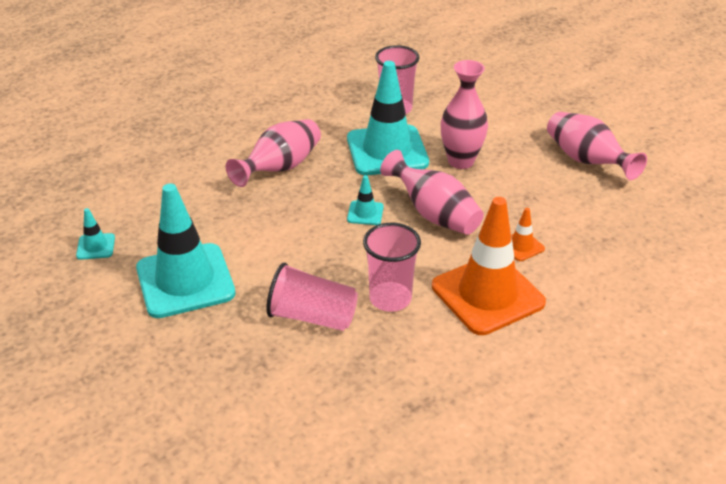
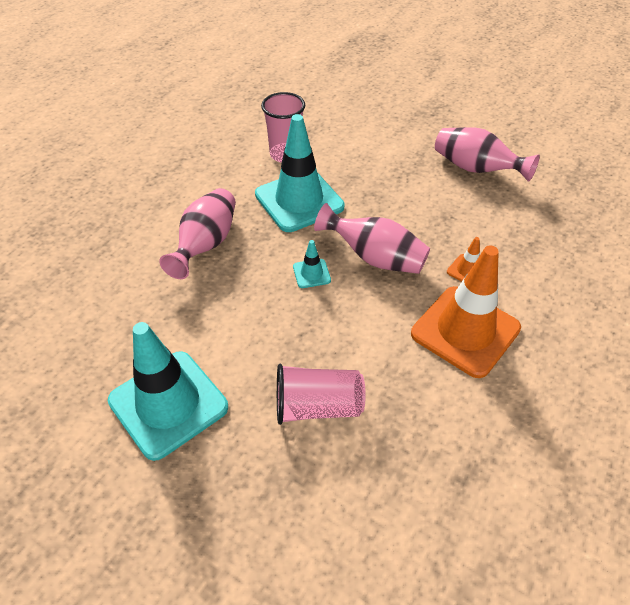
camera: 20 degrees left, 10 degrees up
(96, 246) = (51, 390): turquoise traffic cone -> none
(390, 298) = (381, 362): pink cup -> none
(461, 161) = (370, 195): pink vase -> none

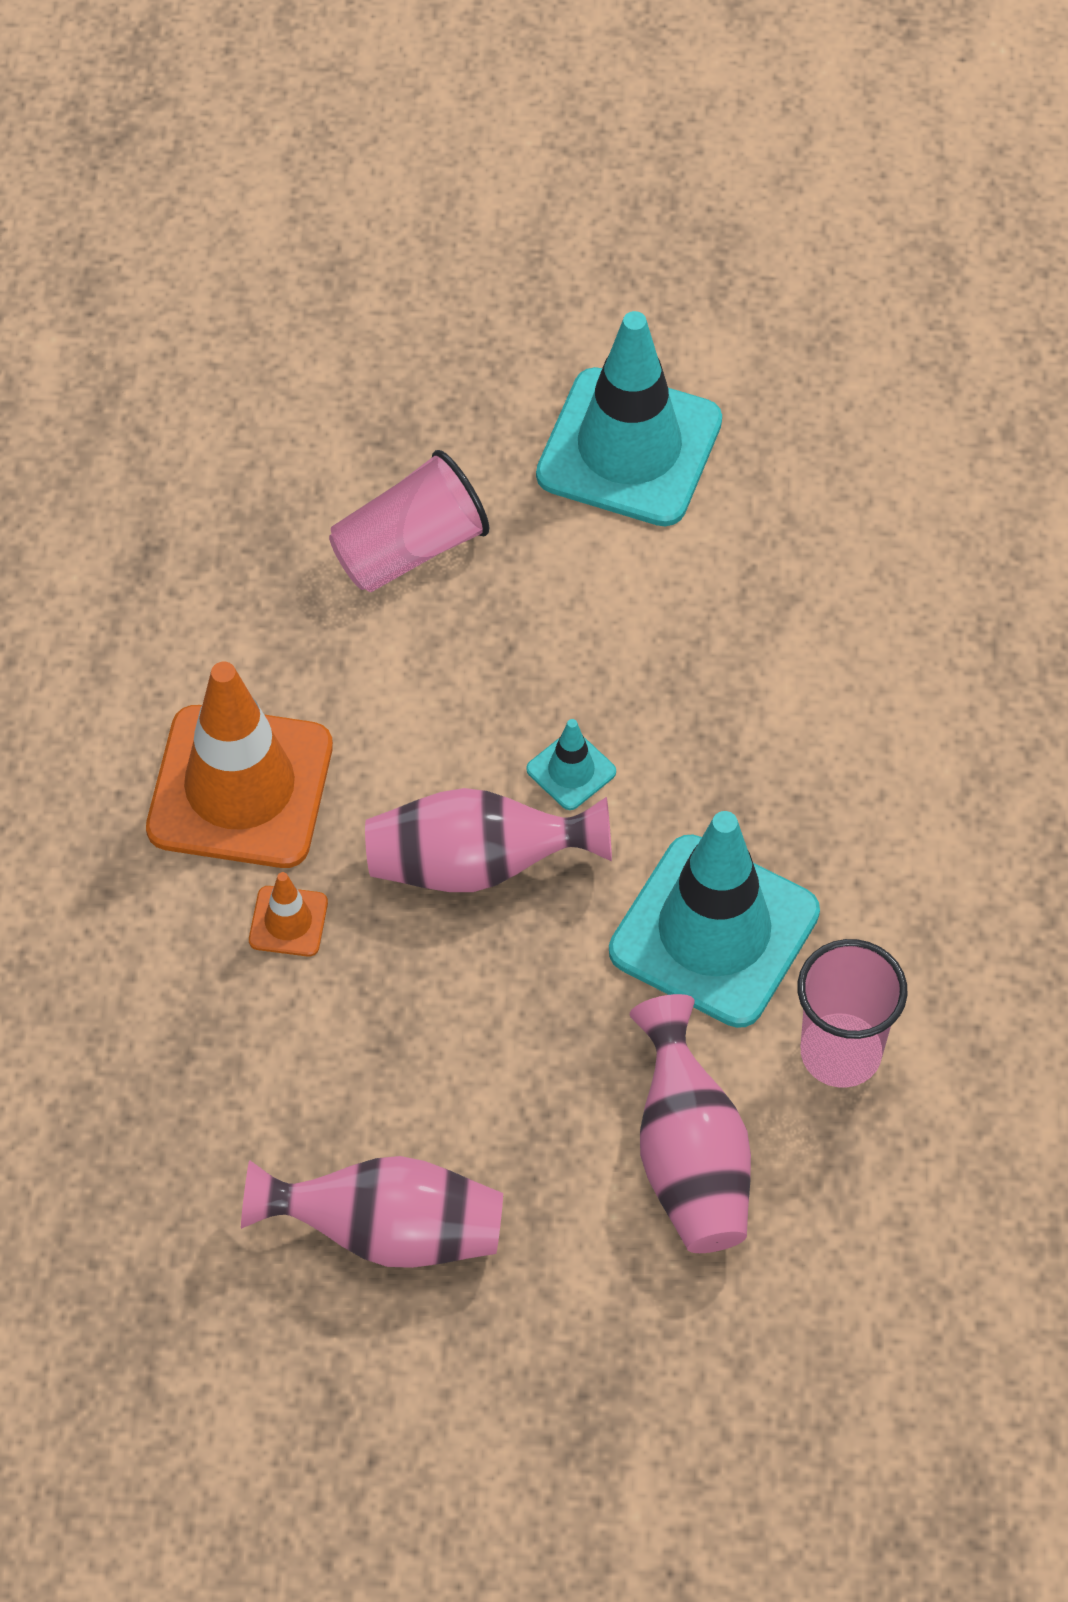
camera: 150 degrees right, 10 degrees up
(206, 244) = (809, 735): pink vase -> pink vase (689, 1157)

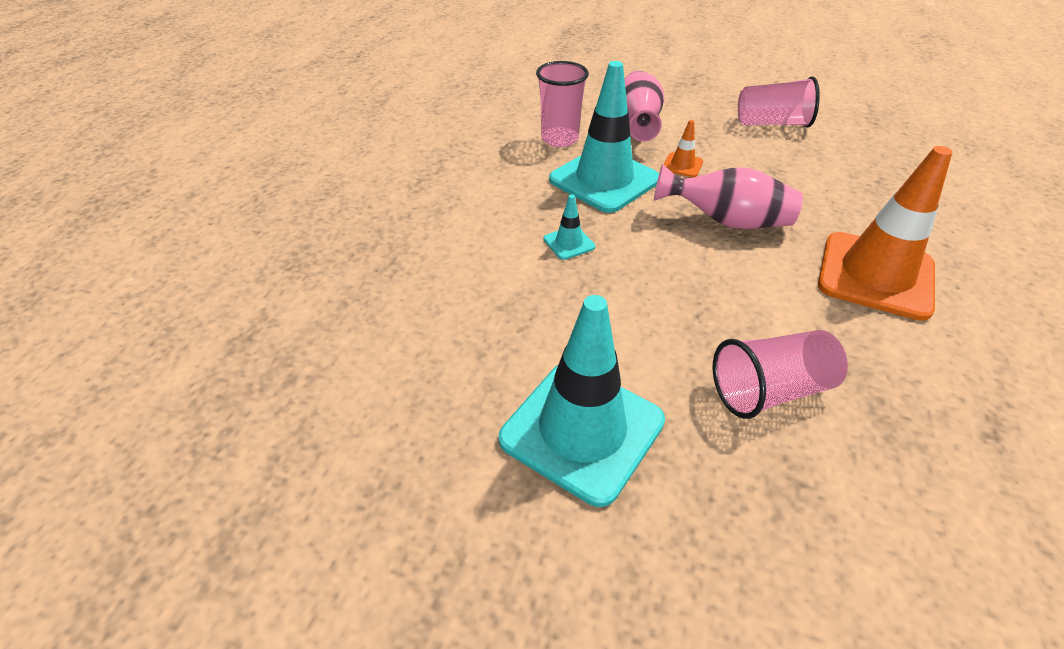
camera: 165 degrees left, 15 degrees down
(288, 921) = (833, 216): orange traffic cone -> orange traffic cone (682, 165)
(387, 1231) = (772, 123): pink vase -> pink cup
(571, 770) = (666, 249): turquoise traffic cone -> turquoise traffic cone (569, 243)

